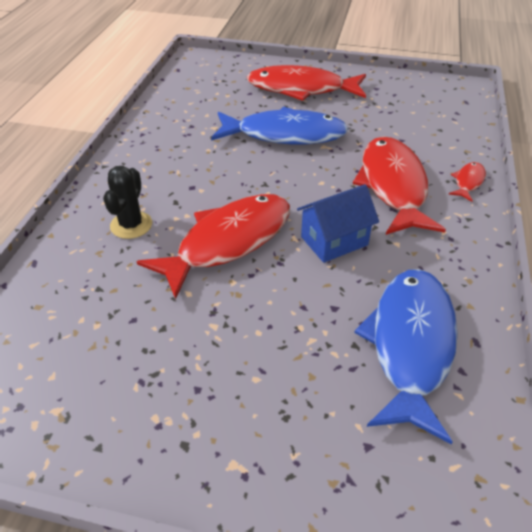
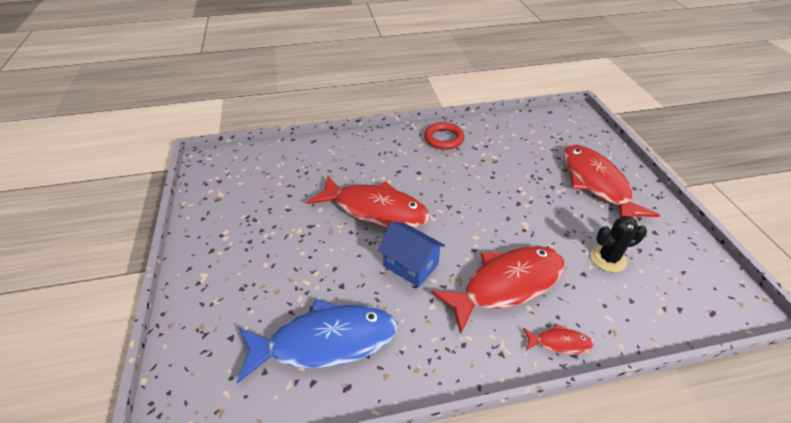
camera: 65 degrees right, 0 degrees up
(131, 225) = (364, 162): black cactus -> black cactus (608, 258)
(150, 149) = (443, 138): none -> red ring
(285, 135) = (520, 196): blue fish -> none

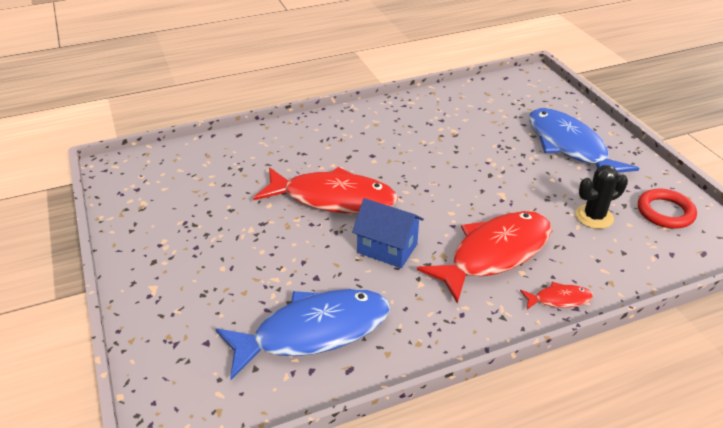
camera: 10 degrees left, 5 degrees down
(443, 138) = (392, 117): red ring -> red ring (665, 212)
(596, 184) = (569, 146): red fish -> blue fish

